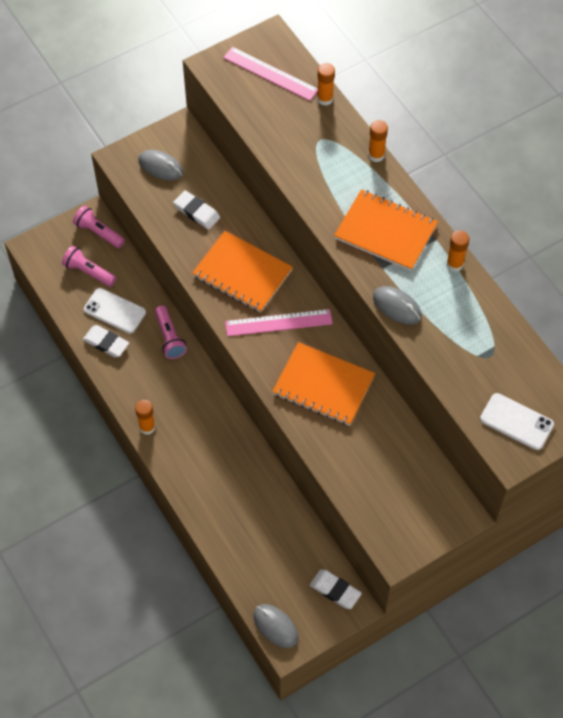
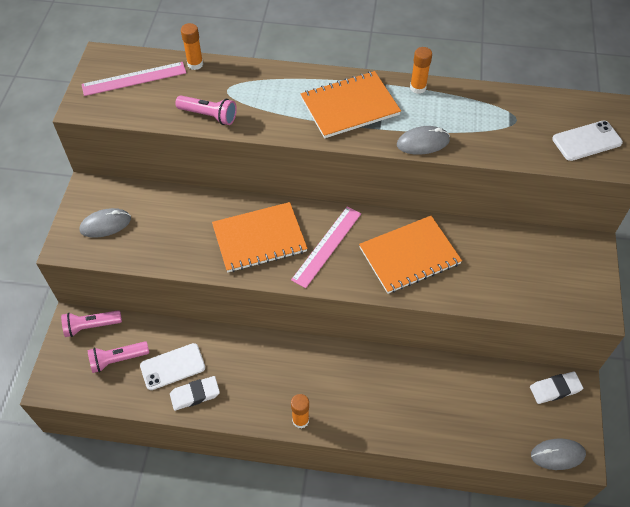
camera: 50 degrees left, 5 degrees down
(169, 338) = (236, 345): pink flashlight -> pink flashlight (209, 115)
(197, 212) = (173, 230): white eraser -> none
(376, 155) = (277, 69): orange glue stick -> none

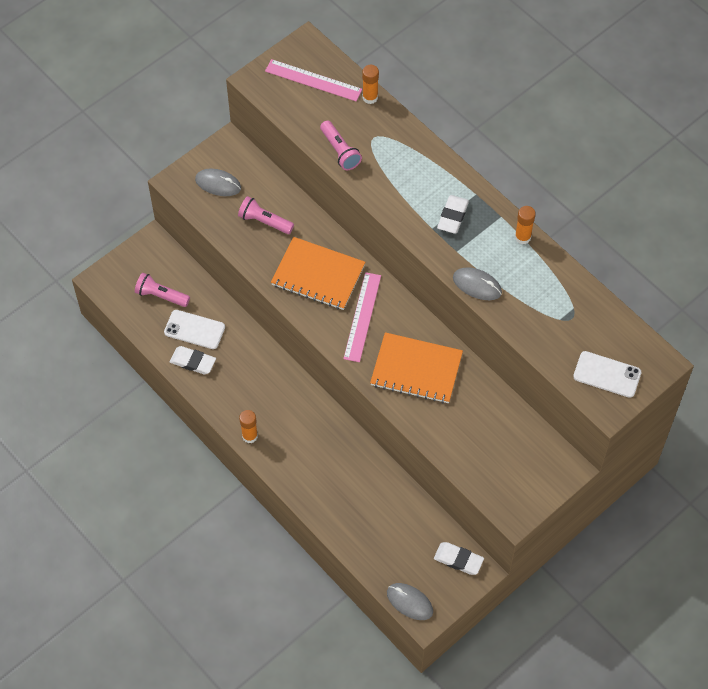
camera: 40 degrees right, 5 degrees up
(91, 326) = (162, 256): pink flashlight -> pink flashlight (264, 221)
(326, 246) = (362, 317): pink ruler -> pink ruler turned 60 degrees counterclockwise
(350, 106) = (452, 216): orange notebook -> white eraser

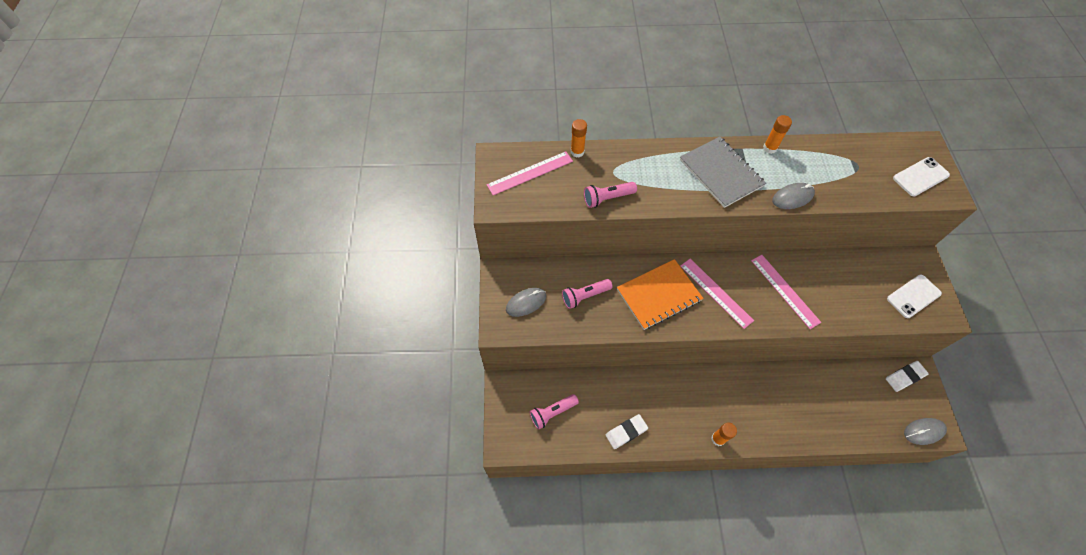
camera: 50 degrees left, 0 degrees up
(194, 330) = (600, 411): white phone -> white phone (913, 296)
(340, 151) = (607, 198): pink flashlight -> pink flashlight turned 150 degrees clockwise
(416, 369) = (784, 291): orange notebook -> pink ruler
(452, 216) = (721, 173): white eraser -> grey notebook

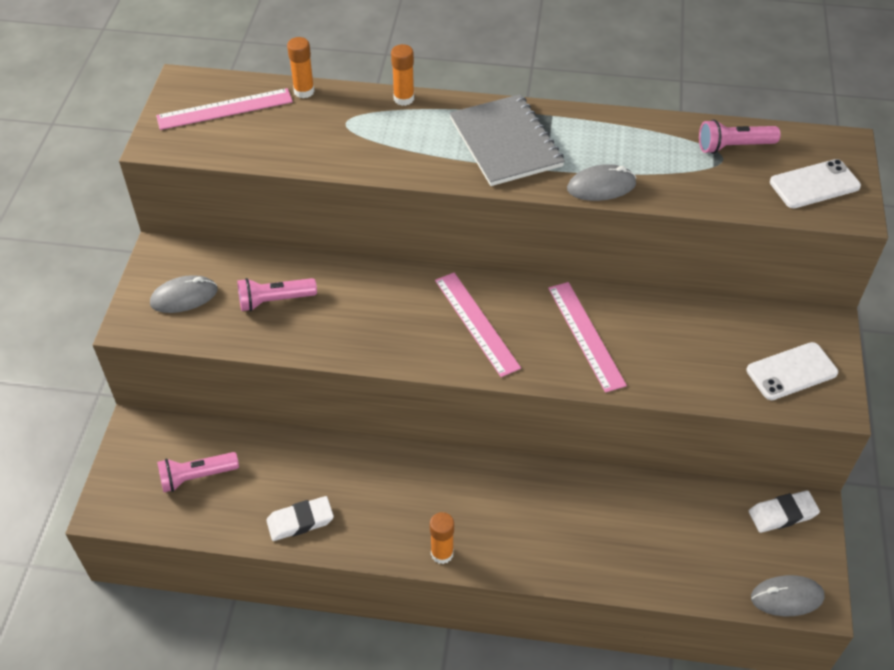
camera: 10 degrees right, 10 degrees down
(607, 198) = (323, 154): pink flashlight -> pink flashlight (733, 146)
(659, 295) = (387, 314): orange notebook -> none
(770, 148) = (594, 120): orange glue stick -> orange glue stick (404, 99)

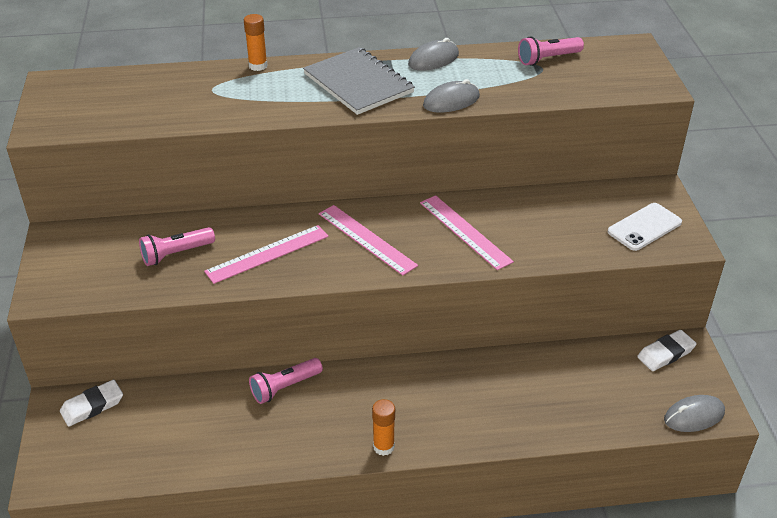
camera: 15 degrees left, 10 degrees down
(184, 297) = (88, 266): grey mouse -> grey mouse (433, 59)
(196, 477) = (129, 432): pink flashlight -> pink flashlight (284, 387)
(224, 109) = (96, 95): pink ruler -> pink ruler (267, 253)
(300, 521) = (242, 448): white eraser -> white eraser (92, 406)
(304, 91) = (166, 73): orange glue stick -> none
(814, 184) = (622, 74): white phone -> none

